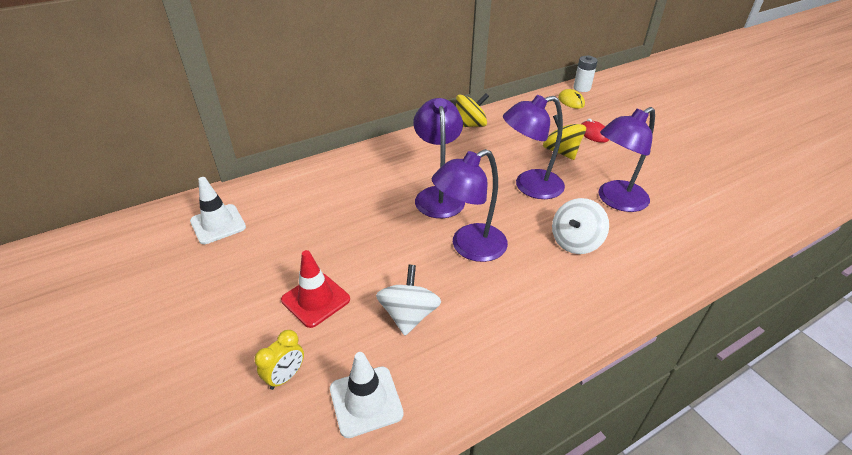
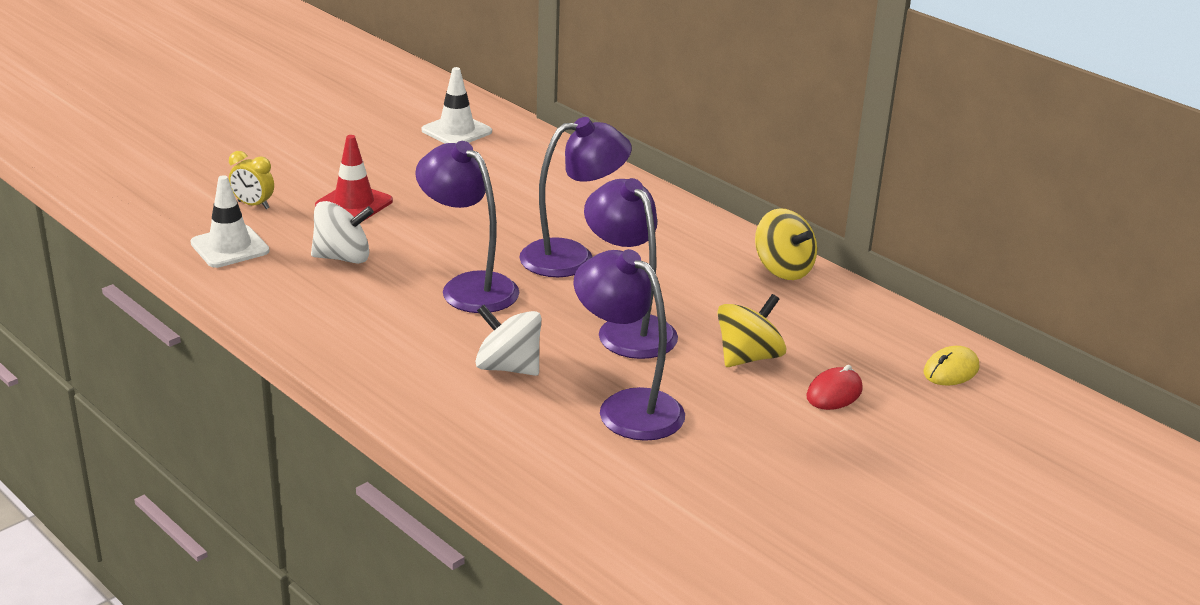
camera: 75 degrees right, 10 degrees down
(582, 88) = (1023, 384): white battery -> none

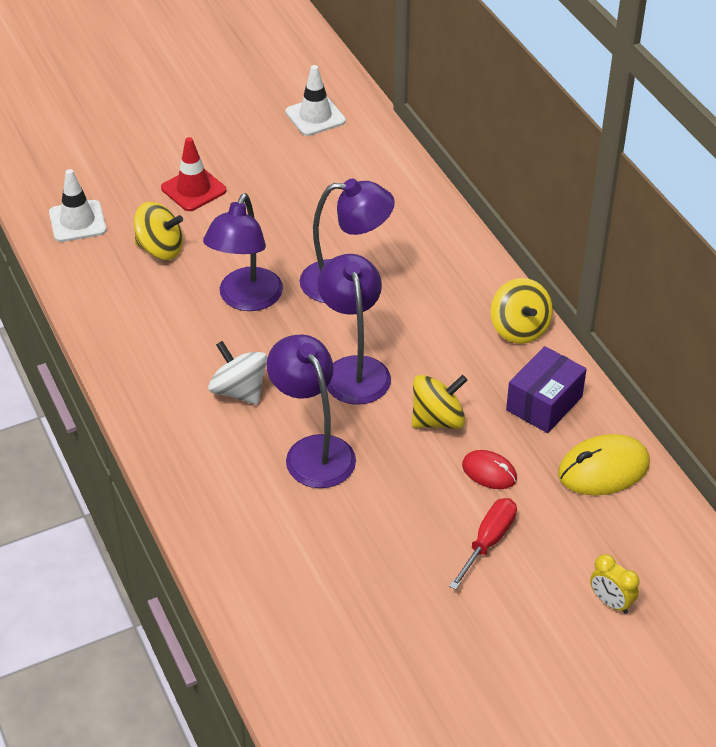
camera: 20 degrees right, 15 degrees up
(253, 205) = (113, 177): yellow clock -> yellow clock (611, 602)
(343, 257) = (160, 249): white spinning top -> yellow spinning top
(469, 287) = (246, 299): purple lamp -> purple lamp turned 135 degrees counterclockwise
(834, 393) = (489, 472): red mouse -> red mouse turned 60 degrees clockwise
(851, 326) = (544, 403): none -> purple box
(875, 454) = (488, 541): none -> red screwdriver
(950, 370) = (603, 469): yellow mouse -> yellow mouse, size x1.65

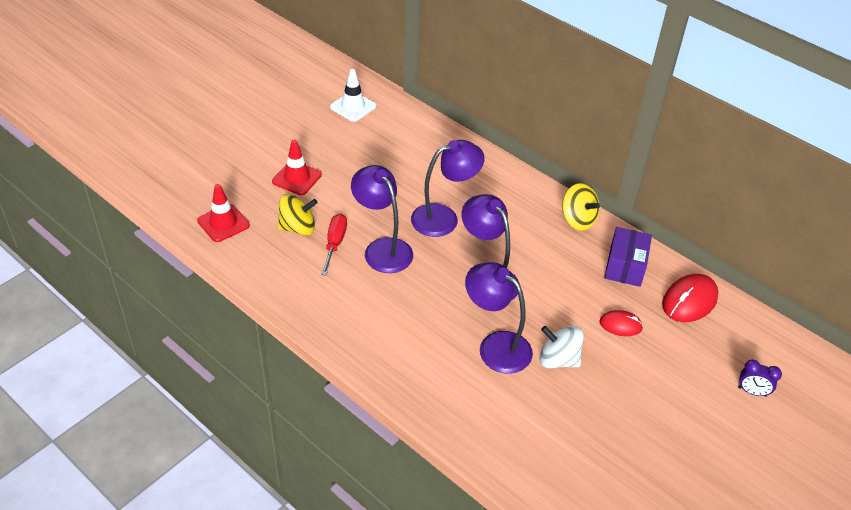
camera: 25 degrees left, 0 degrees up
(77, 221) = (223, 223): white traffic cone -> red traffic cone
(239, 391) = (417, 317): white spinning top -> white spinning top (558, 359)
(246, 299) = (382, 249): purple lamp -> purple lamp turned 150 degrees clockwise
(438, 420) = (565, 298): yellow spinning top -> none
(488, 541) = (650, 374): red screwdriver -> red screwdriver (335, 244)
(603, 469) = (689, 300): yellow mouse -> red mouse
(611, 602) = (752, 392): yellow clock -> purple clock

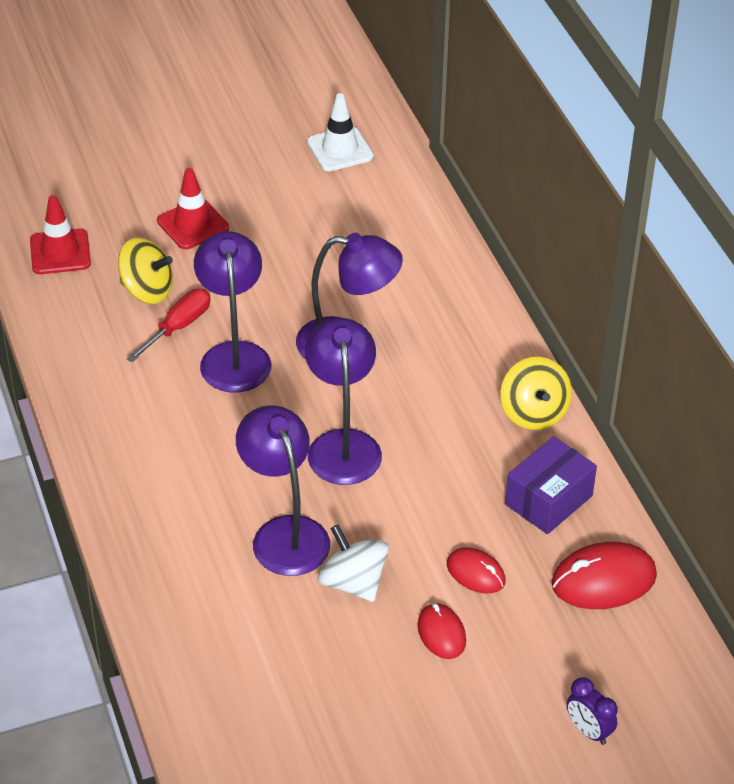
camera: 30 degrees right, 0 degrees up
(630, 369) = (441, 633): none -> red mouse

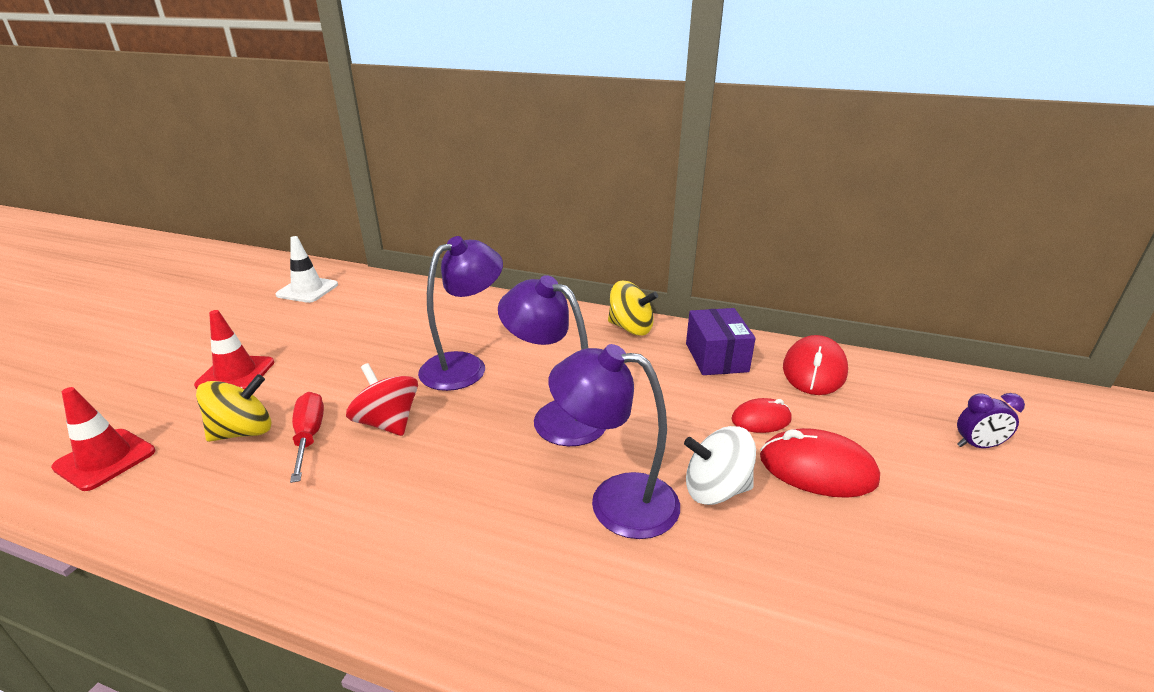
camera: 50 degrees left, 15 degrees down
(234, 355) = (387, 423): purple lamp -> red spinning top
(441, 633) = (817, 469): red mouse -> red mouse, size x1.65

